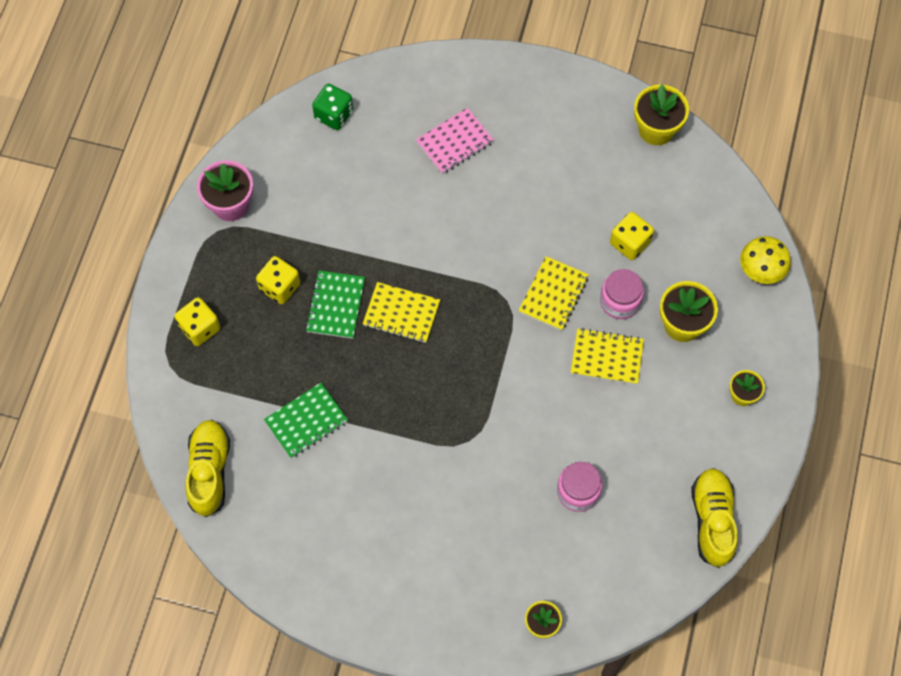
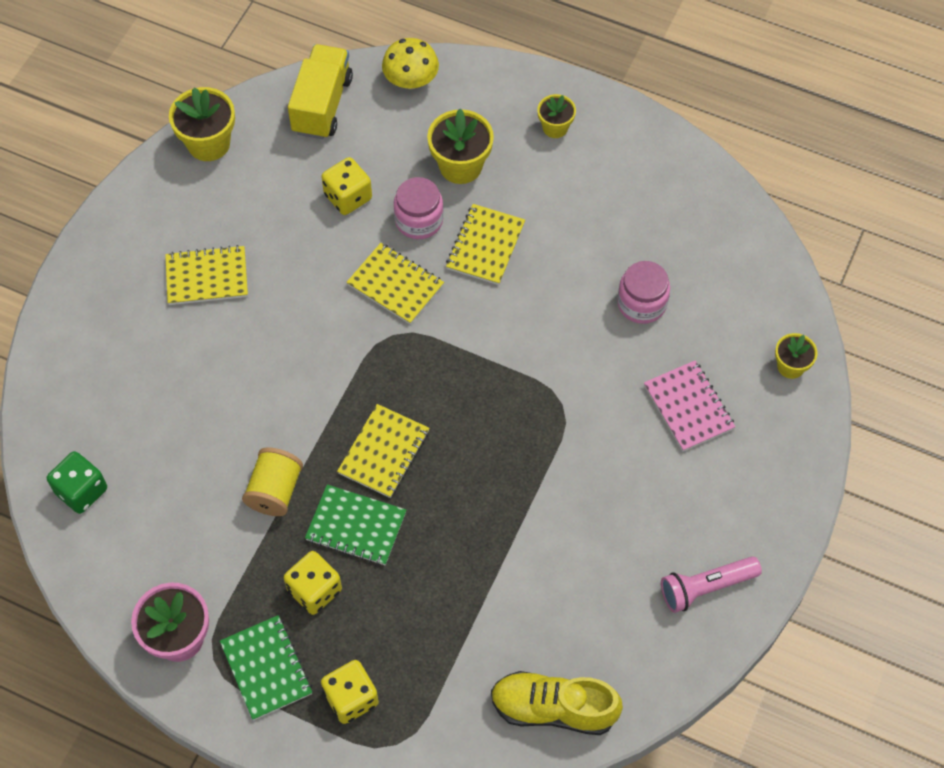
camera: 80 degrees left, 5 degrees down
(306, 421) = (506, 582): green notebook -> green notebook (266, 668)
(325, 574) = (706, 587): none -> pink flashlight
(355, 243) = (275, 491): none -> yellow spool
(454, 142) = (164, 356): pink notebook -> pink notebook (688, 407)
(531, 156) = (207, 277): none -> yellow notebook
(712, 521) = (693, 183): yellow shoe -> none
(716, 205) = (322, 105): none -> yellow truck

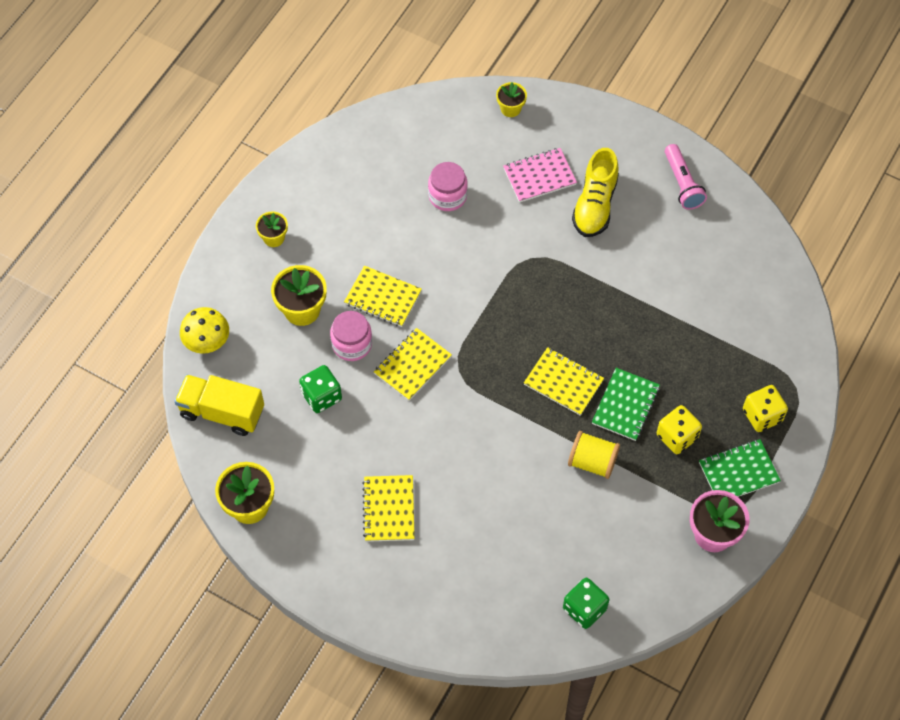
camera: 85 degrees left, 0 degrees up
(348, 197) = (321, 396): yellow dice -> green dice
(553, 708) = (770, 286): yellow shoe -> yellow shoe (595, 205)

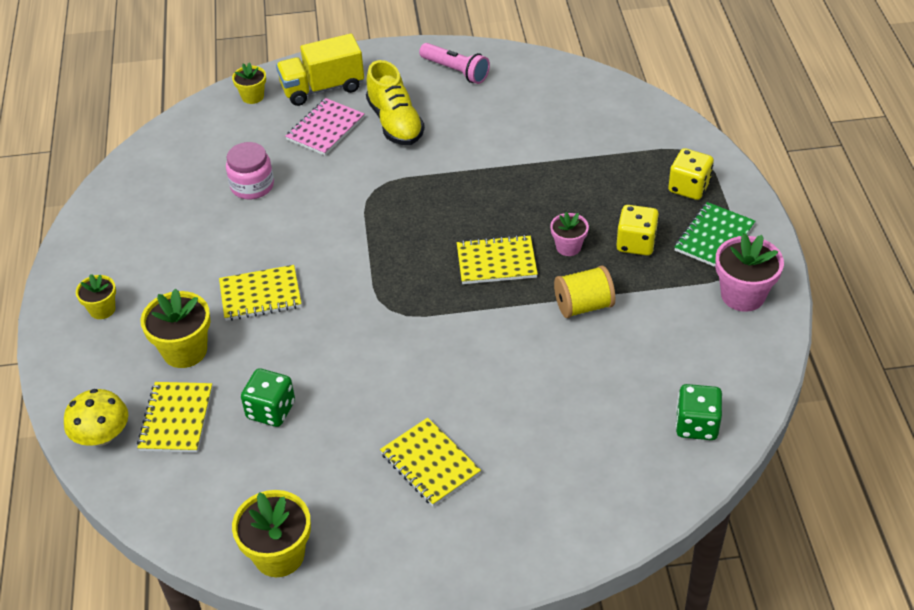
camera: 35 degrees left, 15 degrees down
(222, 412) = (173, 488): yellow truck -> yellow truck (322, 88)
(352, 344) = (263, 349): pink jar -> none
(412, 365) = (341, 331): yellow notebook -> yellow notebook (176, 419)
(625, 405) = (568, 247): green notebook -> pink flower pot

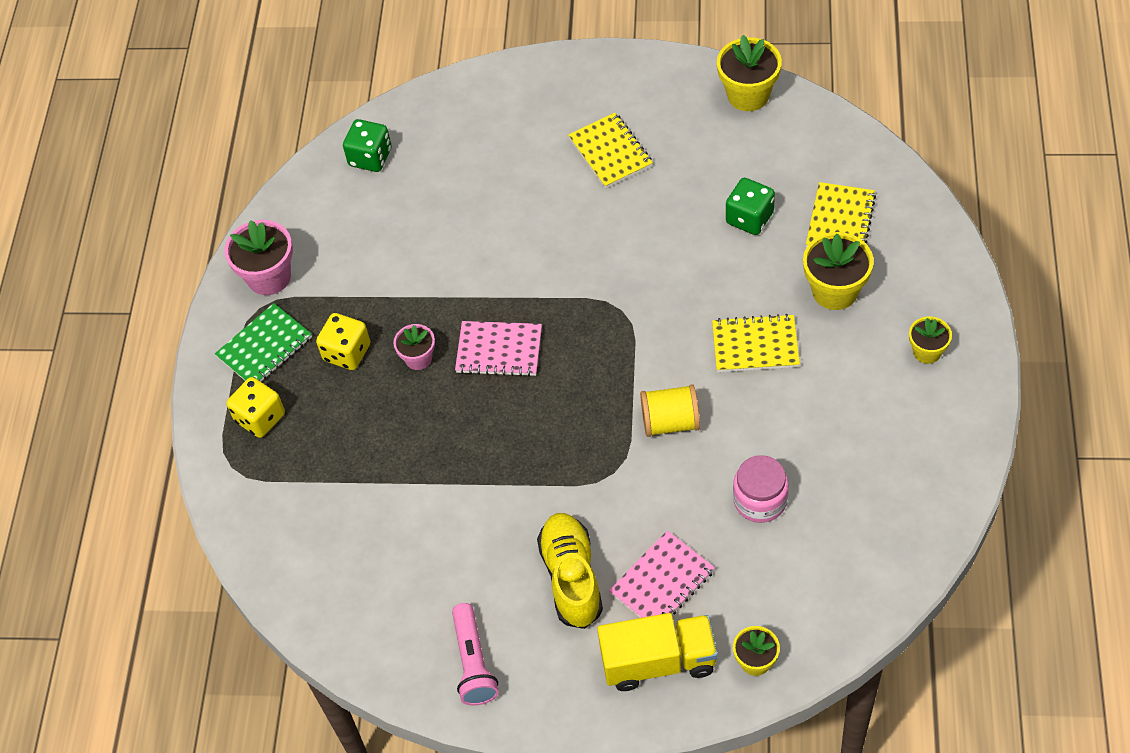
camera: 165 degrees left, 10 degrees up
(102, 435) = (910, 213): yellow mushroom -> none
(455, 71) = (473, 662): pink flashlight -> pink flashlight turned 150 degrees counterclockwise
(496, 262) = (499, 350): yellow notebook -> pink notebook
(583, 306) = (427, 286): yellow spool -> yellow spool (670, 422)

